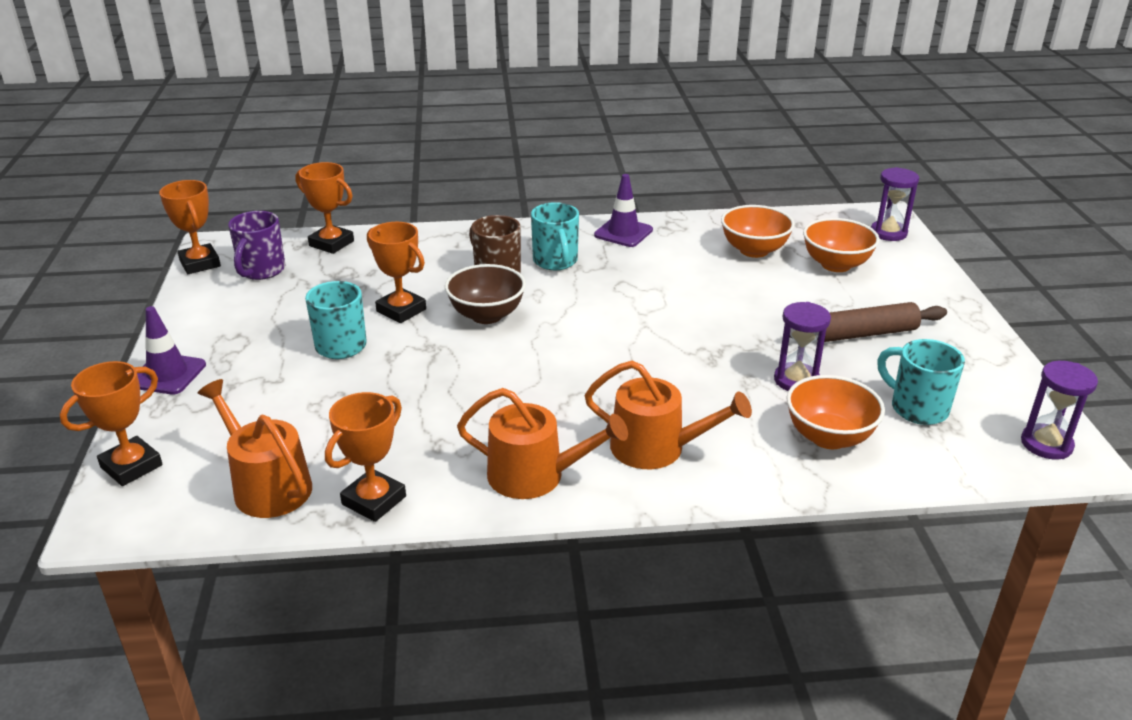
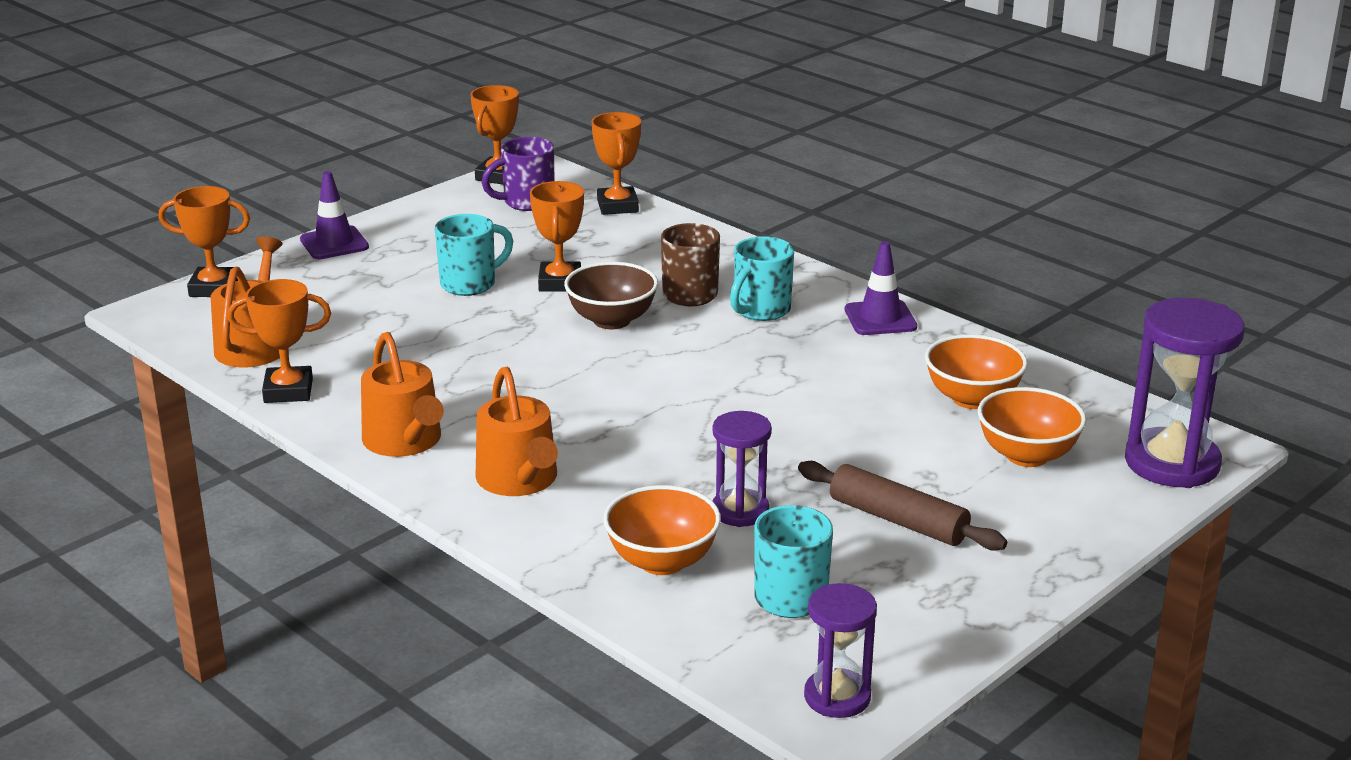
camera: 50 degrees right, 5 degrees down
(888, 233) = (1171, 463): purple hourglass -> purple hourglass, size x1.69

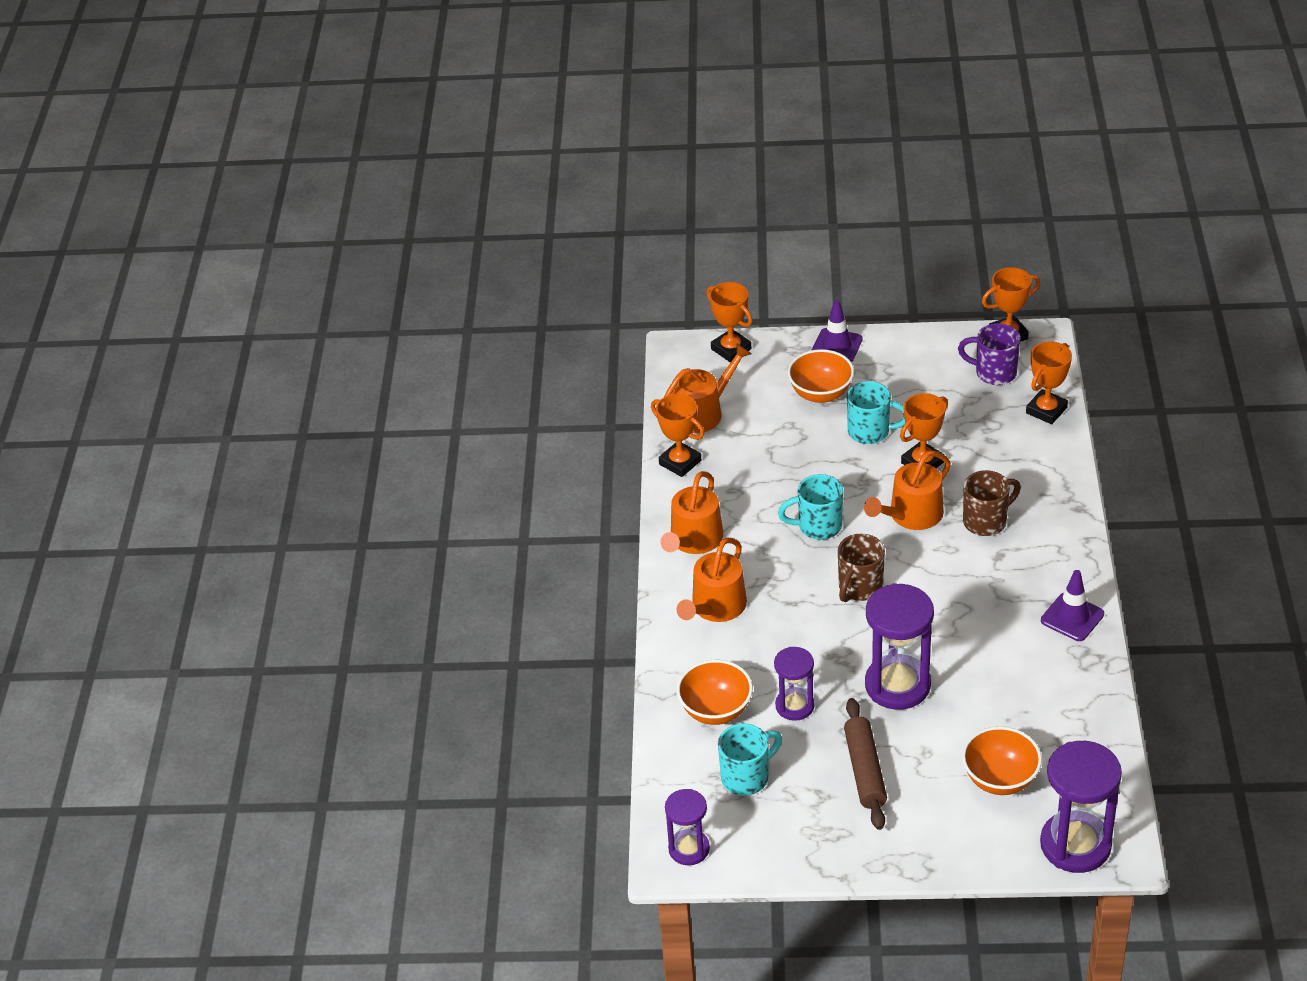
camera: 50 degrees right, 15 degrees up
(612, 320) = (911, 515): brown bowl -> orange watering can
(650, 392) = (859, 588): none -> brown mug
(760, 310) = (1008, 563): turquoise mug -> turquoise mug (818, 526)
(813, 441) = (897, 685): none -> purple hourglass
(972, 399) = (1032, 717): orange bowl -> orange bowl (821, 394)

